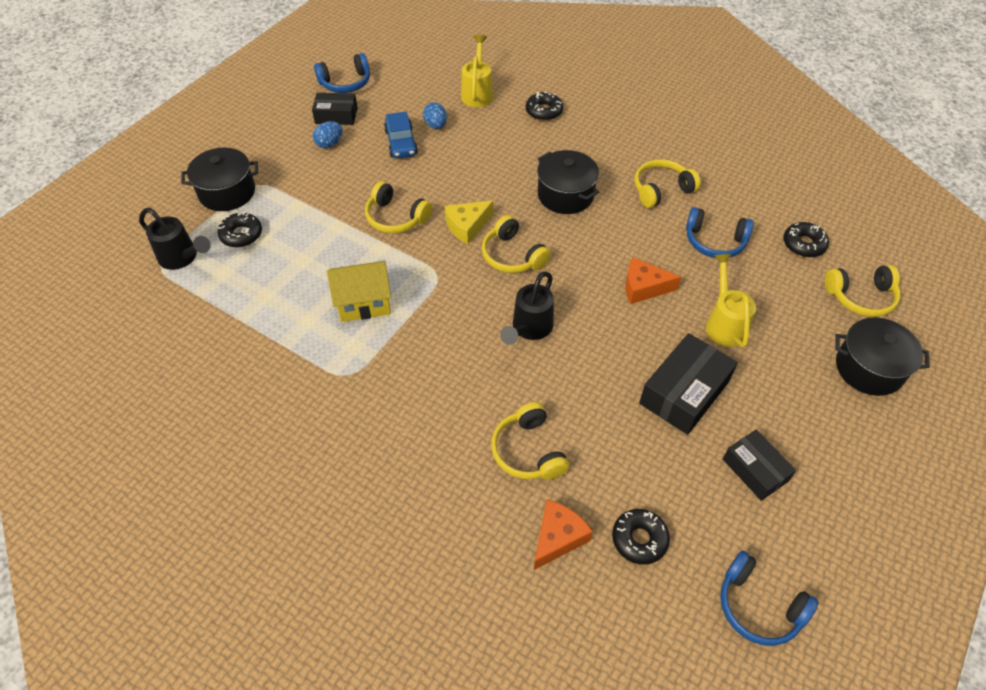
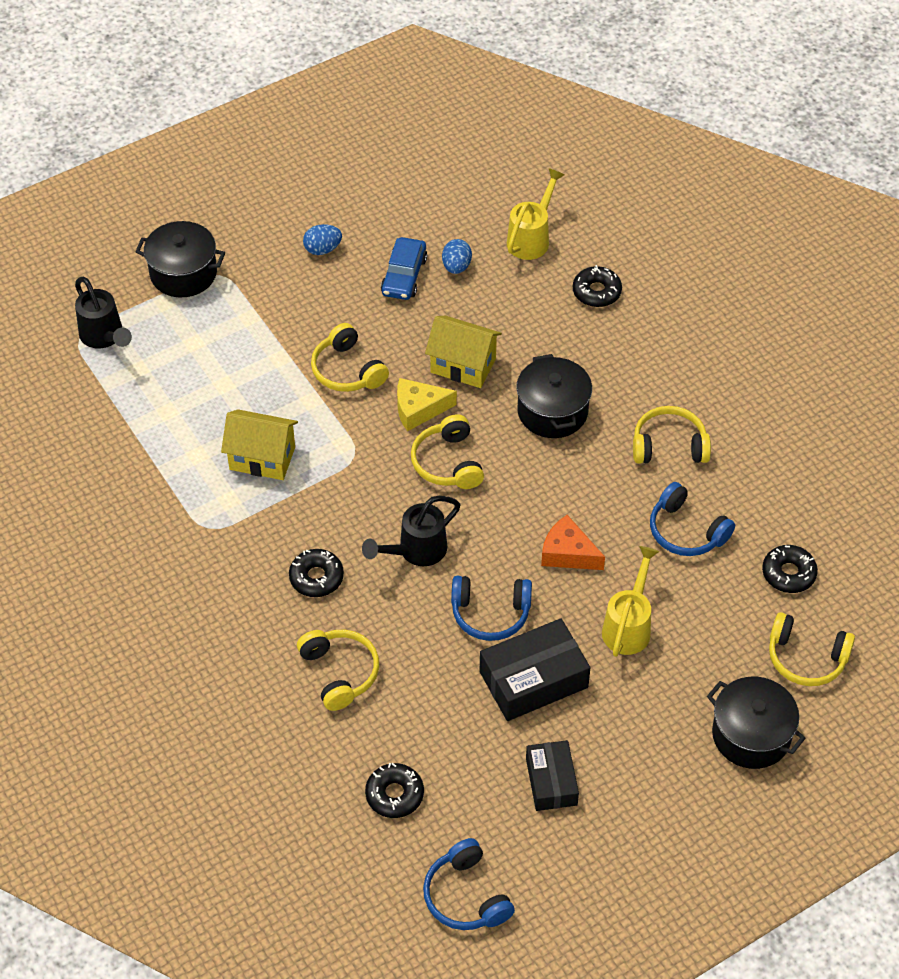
camera: 25 degrees right, 0 degrees up
(241, 235) = (175, 331): black donut -> black donut (316, 577)
(336, 115) = (349, 213): black box -> none
(346, 83) = (383, 170): blue headphones -> blue headphones (490, 613)
(481, 186) = (463, 365): none -> yellow house
(528, 451) = (340, 672): yellow headphones -> yellow headphones turned 150 degrees clockwise
(557, 537) = (320, 761): orange cheese -> none

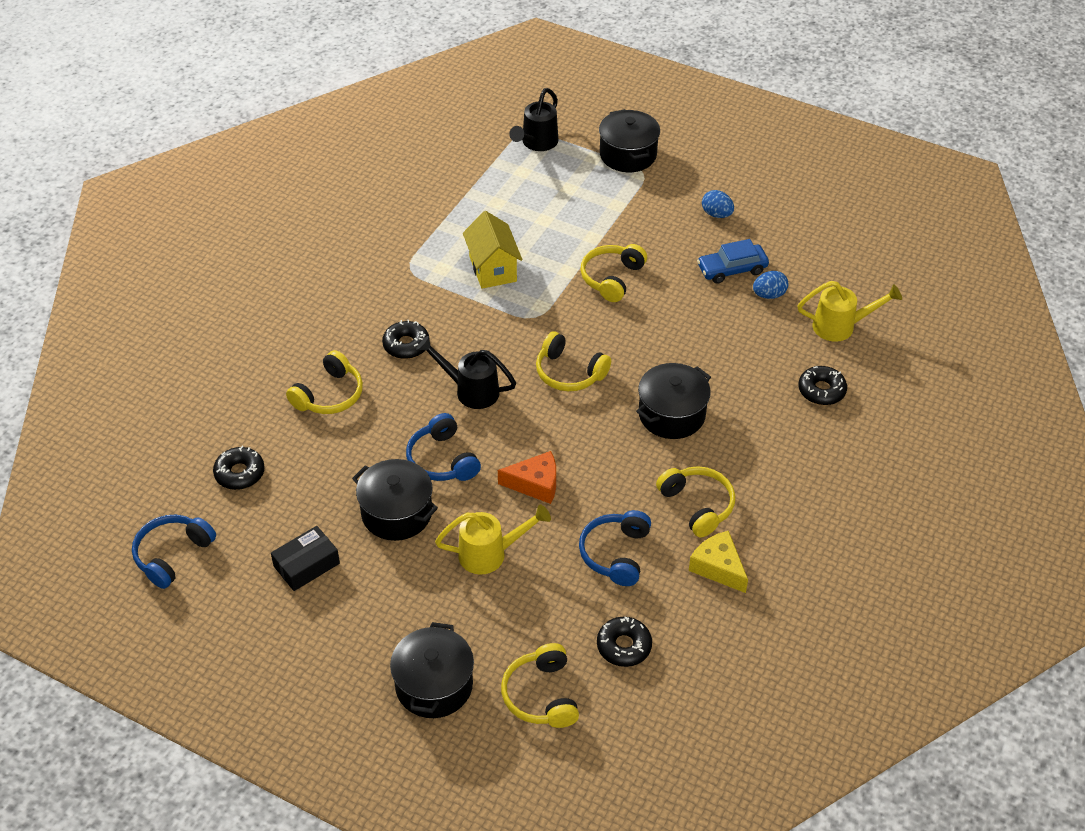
camera: 60 degrees right, 5 degrees down
(419, 409) = (607, 334): yellow cheese -> yellow cheese (718, 567)
(447, 463) = (569, 373): yellow headphones -> yellow headphones turned 105 degrees counterclockwise
(463, 365) = (672, 341): yellow house -> none
(533, 679) = (397, 513): black box -> black pot
(568, 553) = (535, 484): orange cheese -> orange cheese turned 90 degrees clockwise

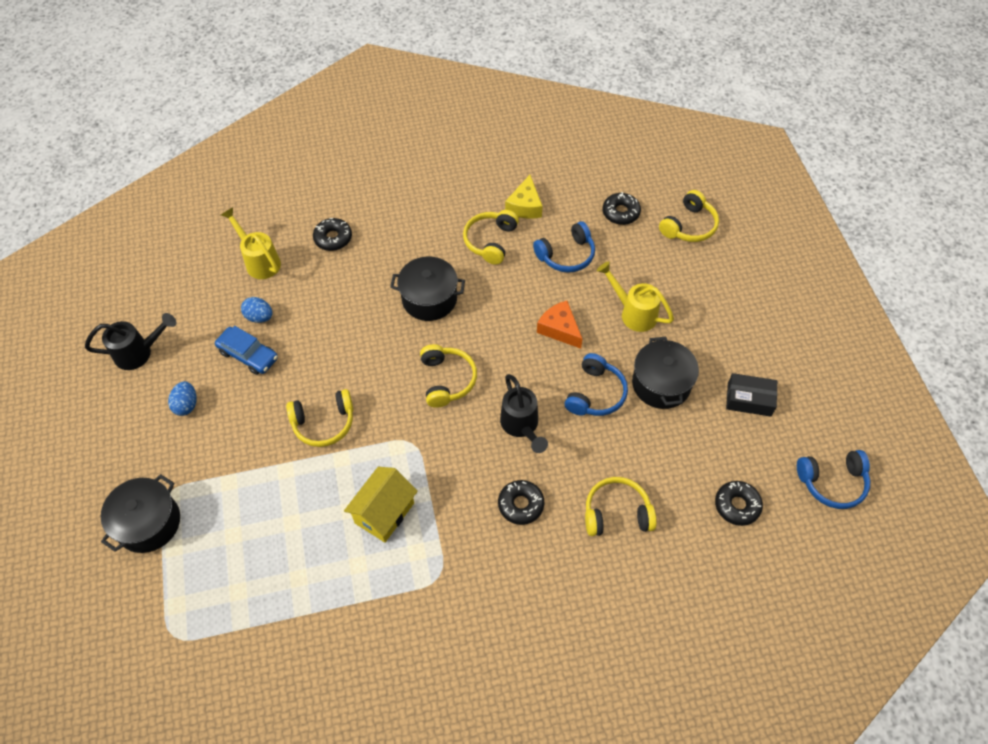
camera: 130 degrees left, 10 degrees up
(434, 685) = (740, 274): black pot -> none
(536, 143) = (185, 612): black watering can -> black watering can (140, 353)

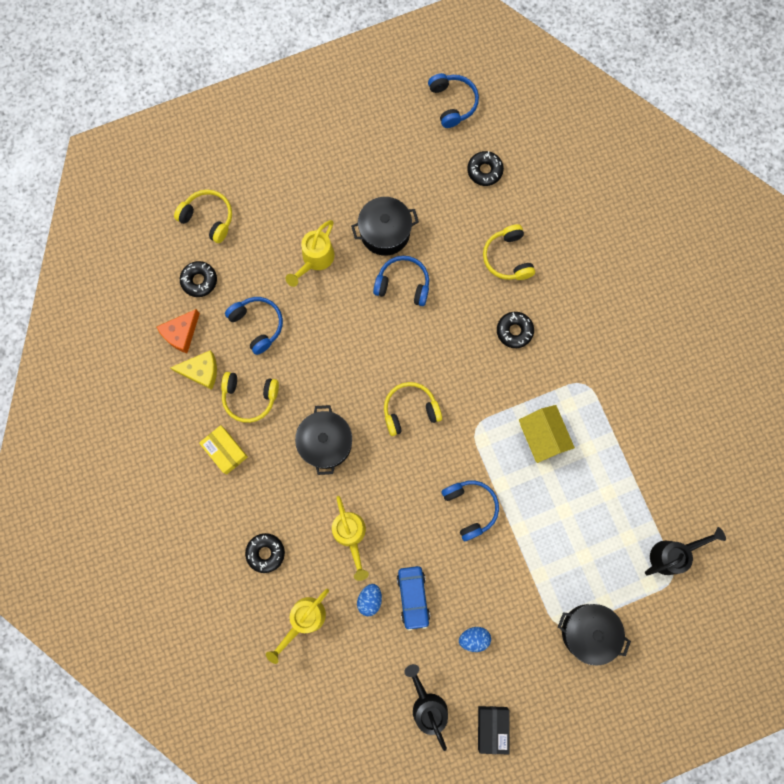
camera: 100 degrees left, 20 degrees up
(248, 355) = (413, 597): blue car -> blue car turned 150 degrees clockwise
(324, 423) = (470, 508): yellow headphones -> blue headphones
(328, 309) = (350, 536): none -> yellow watering can
(384, 513) = (542, 437): yellow house -> yellow house turned 45 degrees clockwise
(441, 217) = (225, 451): none -> yellow box
(521, 426) = (444, 340): black watering can -> black watering can (672, 554)
(559, 329) = (342, 321): orange cheese -> orange cheese (181, 333)
(749, 399) = (388, 163): black box -> black box (492, 728)

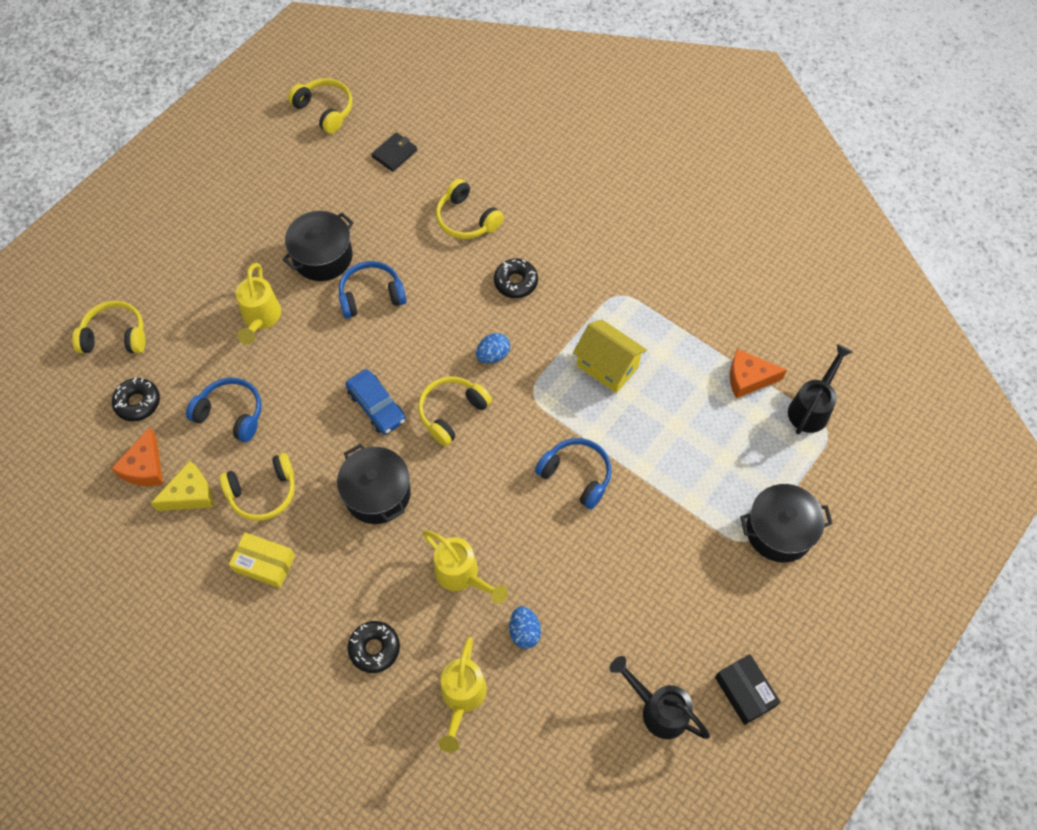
camera: 30 degrees left, 15 degrees down
(413, 597) = (571, 601): blue car -> blue car (376, 406)
(452, 103) = (325, 110): blue headphones -> yellow headphones
(474, 638) = (664, 607): blue egg -> blue egg (493, 355)
(484, 171) = (394, 153): black donut -> black wallet
(640, 505) = (748, 378): none -> orange cheese

